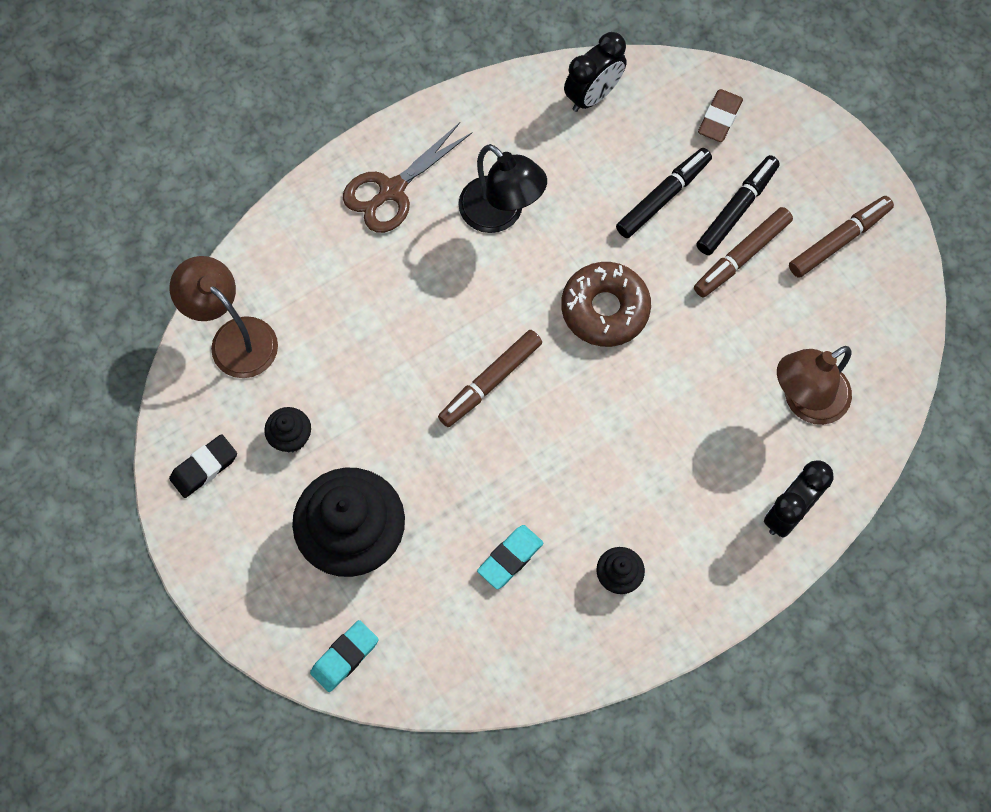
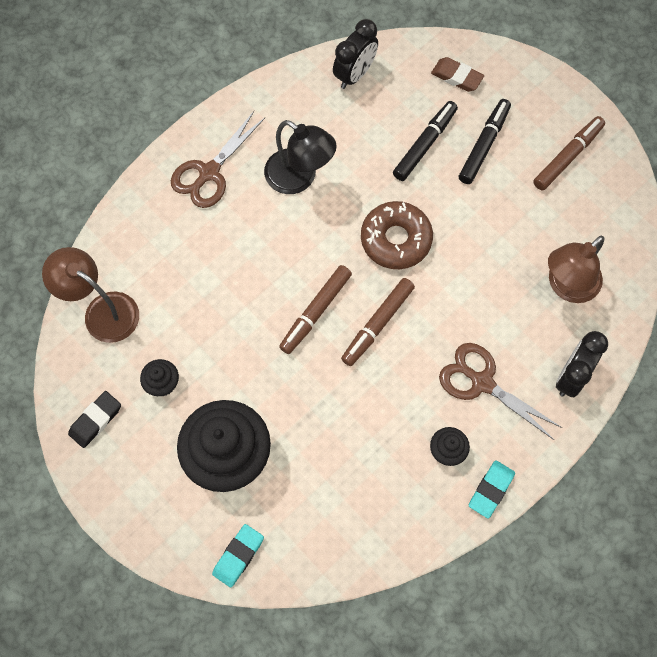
camera: 10 degrees left, 0 degrees up
(510, 558) = (358, 451): turquoise eraser -> turquoise eraser (491, 490)
(676, 500) = (481, 382): none -> brown scissors
(719, 118) = (456, 77): brown eraser -> brown eraser turned 75 degrees counterclockwise
(741, 256) = (494, 181): brown marker -> brown marker (377, 324)

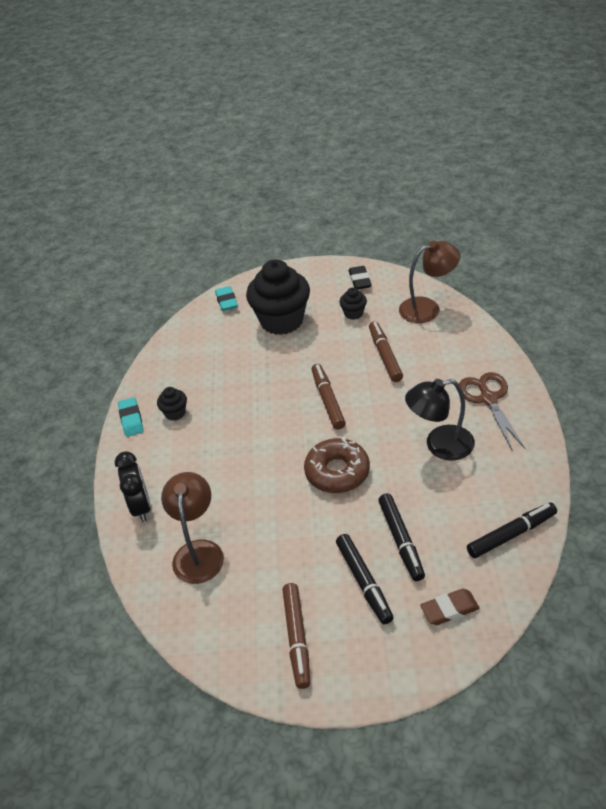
camera: 135 degrees right, 25 degrees down
(355, 74) = (511, 534): black clock -> black marker
(377, 324) = (287, 426): brown marker -> brown marker (385, 355)
(481, 382) = (193, 456): brown scissors -> none

